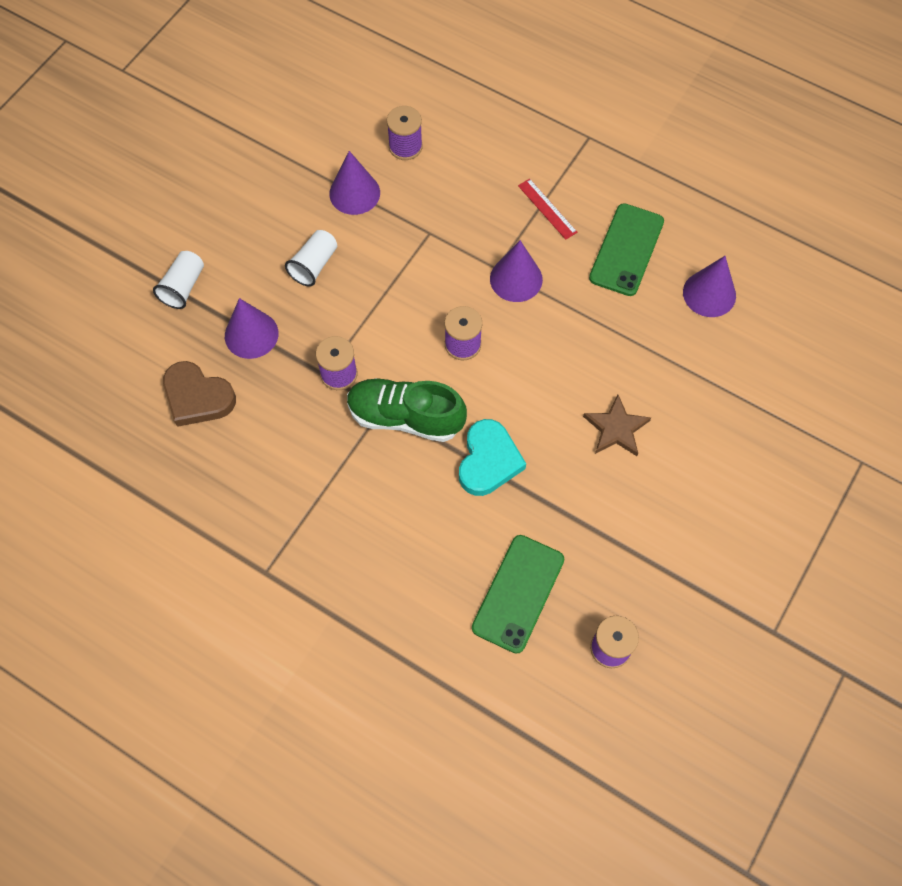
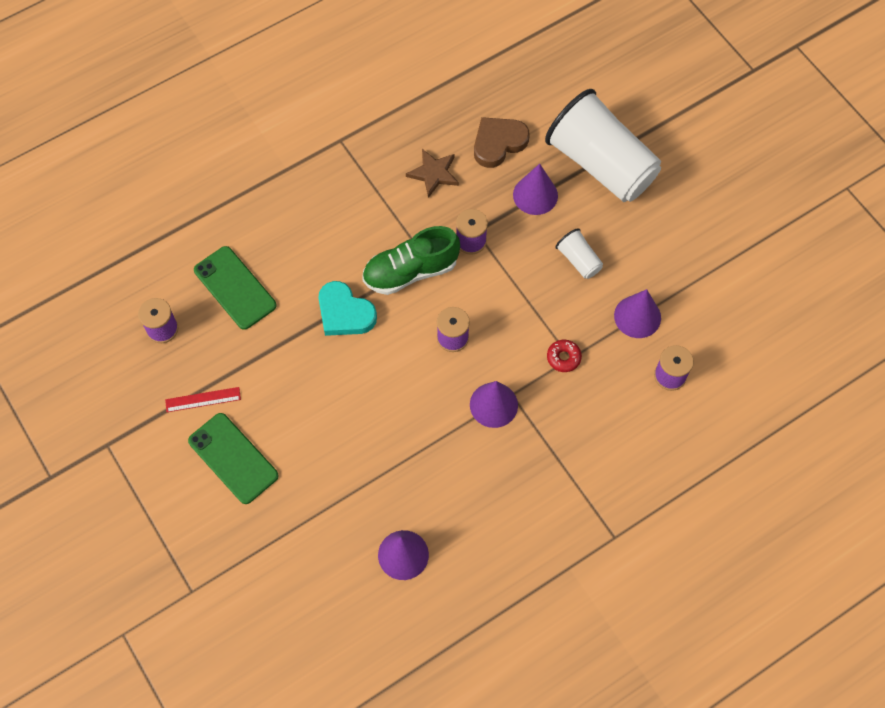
camera: 115 degrees right, 0 degrees up
(183, 287) = (601, 164): white cup -> white cup, size x2.37
(405, 417) = (410, 271): green shoe -> green shoe turned 150 degrees counterclockwise
(433, 238) = (563, 358): none -> red donut
(547, 209) = (552, 462): red ruler -> red ruler (203, 399)
(616, 428) = (322, 416): brown star -> brown star (433, 174)
(626, 250) = (479, 508): green phone -> green phone (233, 458)

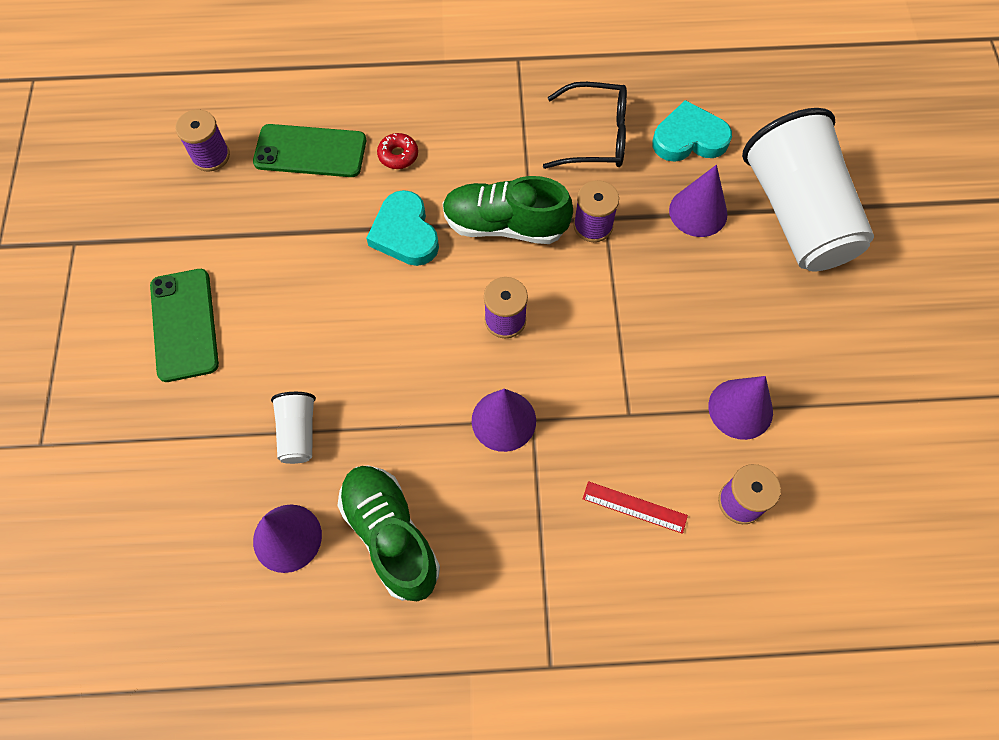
camera: 30 degrees right, 0 degrees up
(203, 399) = (198, 247): red ruler -> red ruler (634, 507)
(235, 288) = (310, 151): green phone -> green phone turned 75 degrees counterclockwise
(433, 174) = (596, 136): brown star -> black glasses
(468, 516) = (390, 536): none -> green shoe
(498, 143) = (689, 138): brown heart -> turquoise heart
(563, 358) = (620, 410): red donut -> red donut (398, 155)
(578, 260) = (706, 308): white cup -> white cup (298, 433)

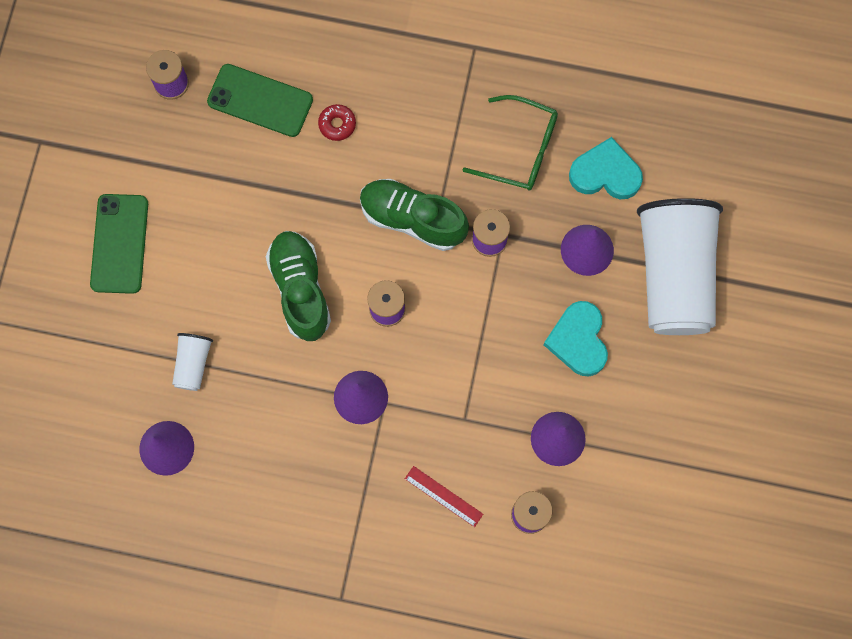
camera: 15 degrees right, 10 degrees up
(390, 536) = (246, 467): green shoe -> green shoe (300, 289)
(405, 233) = (323, 205): turquoise heart -> turquoise heart (578, 340)
(596, 136) = (521, 150): black glasses -> green glasses

